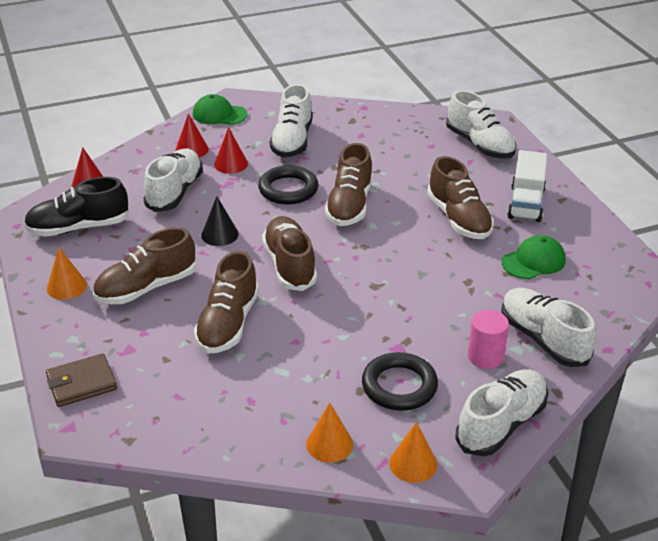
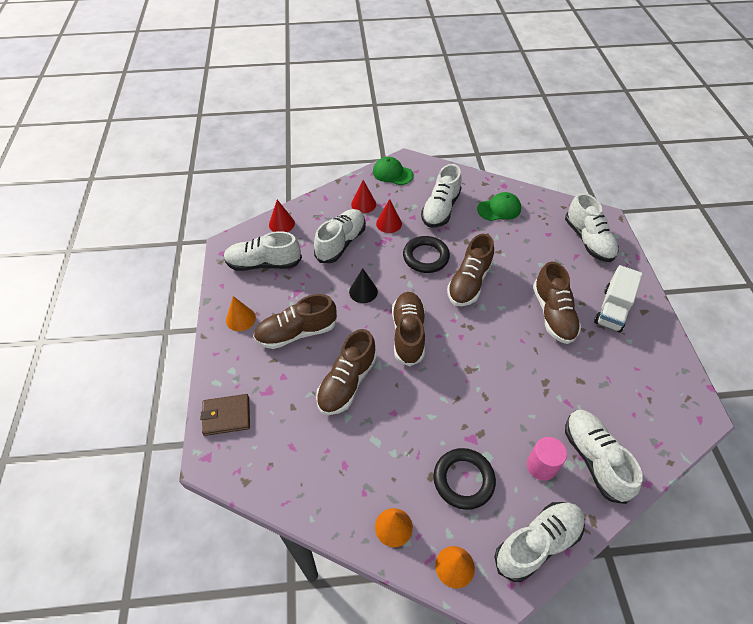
camera: 15 degrees right, 15 degrees up
(78, 228) = (263, 264): black shoe -> white shoe
(533, 261) = (605, 373): green cap -> green cap (499, 209)

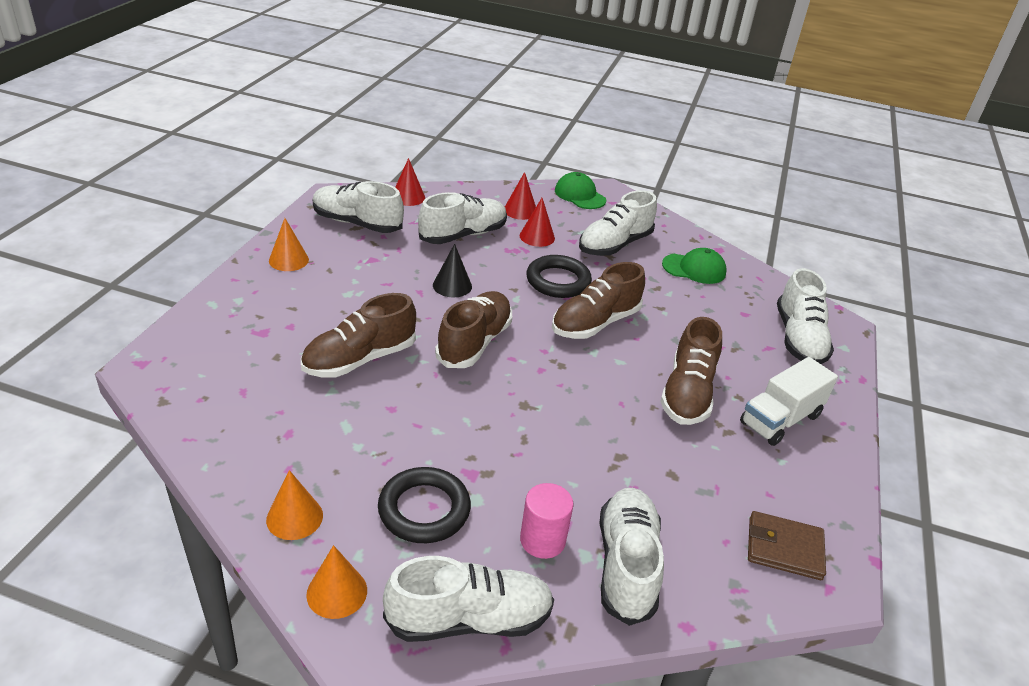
camera: 20 degrees right, 15 degrees down
(226, 416) = (196, 336): brown wallet -> brown wallet (784, 548)
(296, 333) = (340, 294): brown shoe -> none

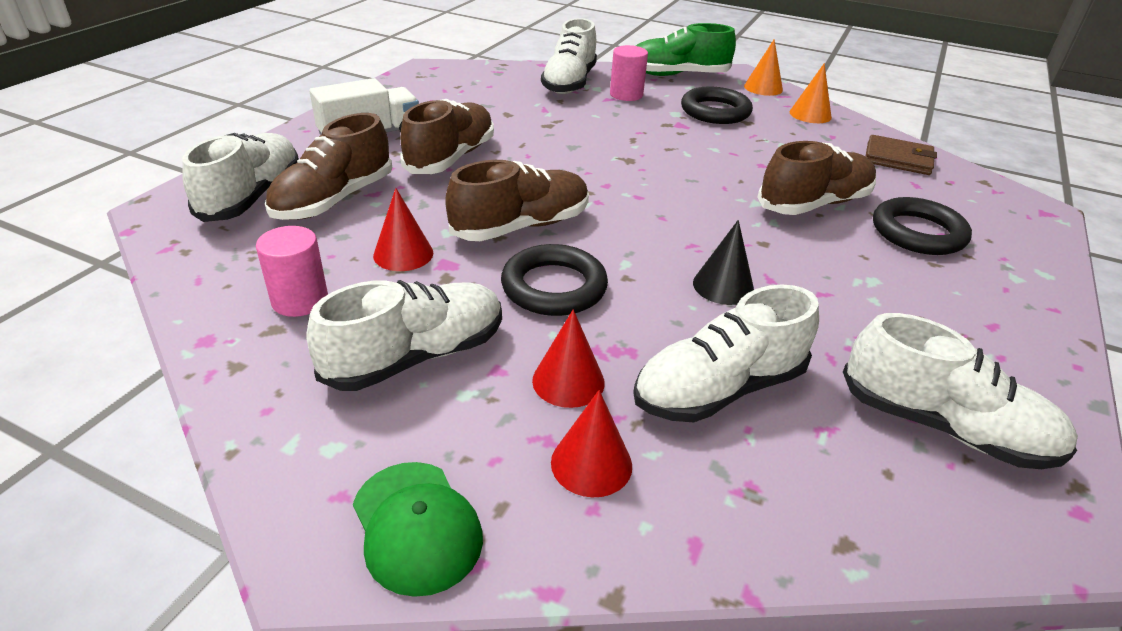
camera: 170 degrees left, 0 degrees up
(285, 334) = (918, 233): none -> black ring
(288, 260) = (1004, 340): orange cone -> none
(408, 197) = (873, 520): red cone -> red cone (403, 254)
(469, 619) = (677, 75): white shoe -> green shoe
(474, 342) = (683, 213): brown shoe -> brown shoe (334, 200)
(694, 269) = (300, 300): green cap -> pink cylinder
(784, 548) = (448, 80): brown wallet -> brown wallet (898, 159)

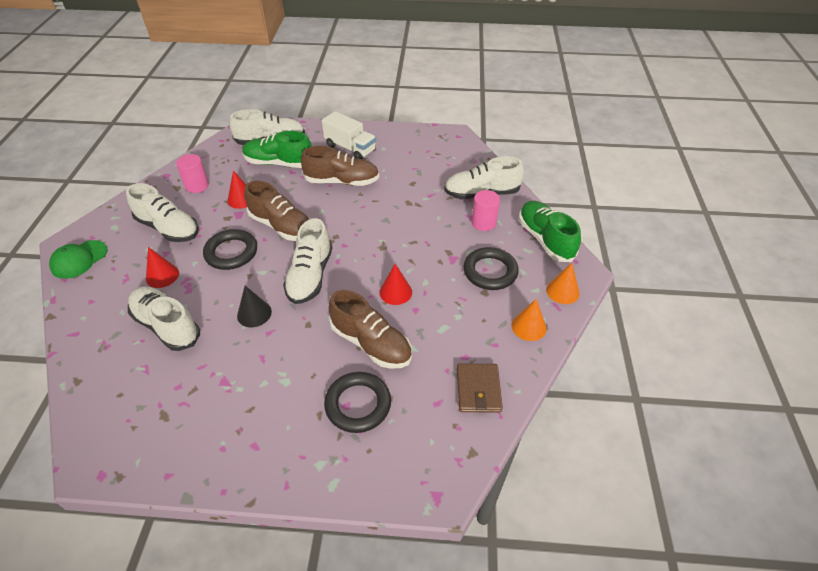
camera: 70 degrees right, 10 degrees up
(334, 200) = (279, 163): brown shoe -> green shoe
(591, 463) = (114, 295): red cone -> red cone (395, 292)
(943, 427) = (155, 417): white shoe -> white shoe (310, 276)

